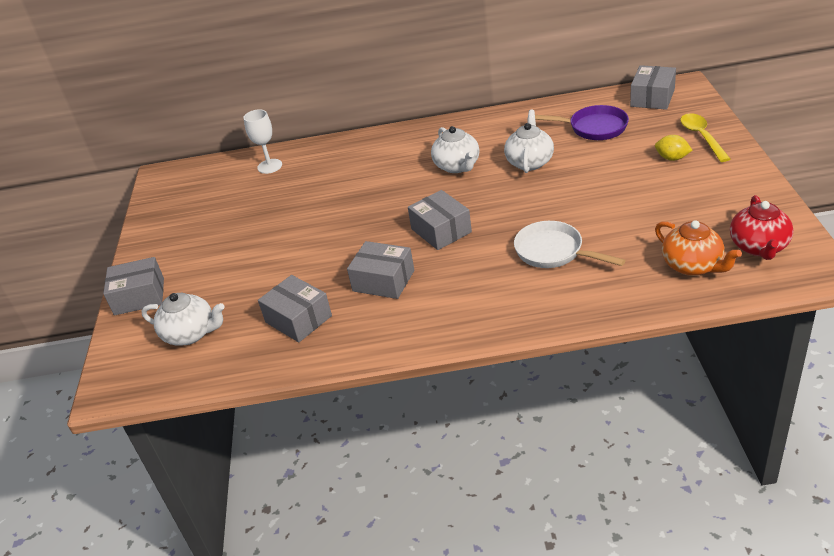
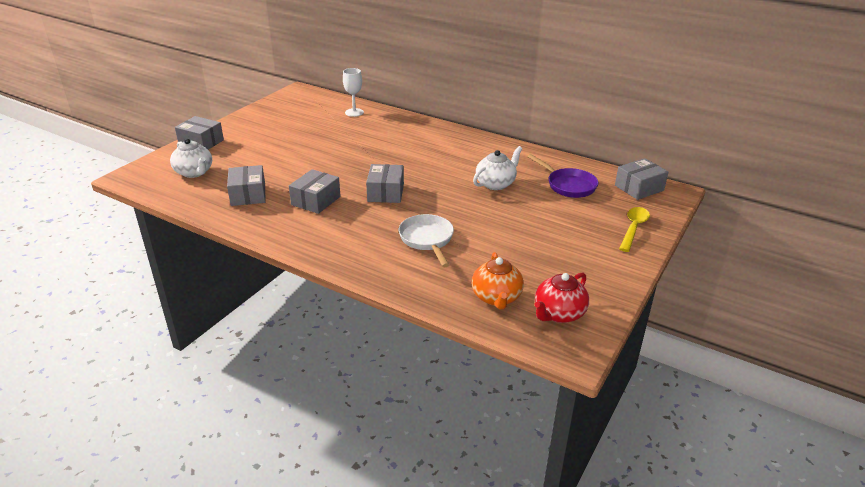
camera: 30 degrees right, 5 degrees down
(383, 280) = (316, 201): grey box -> grey box turned 60 degrees clockwise
(457, 166) = (450, 164): white teapot -> none
(672, 158) = (590, 230): yellow lemon -> none

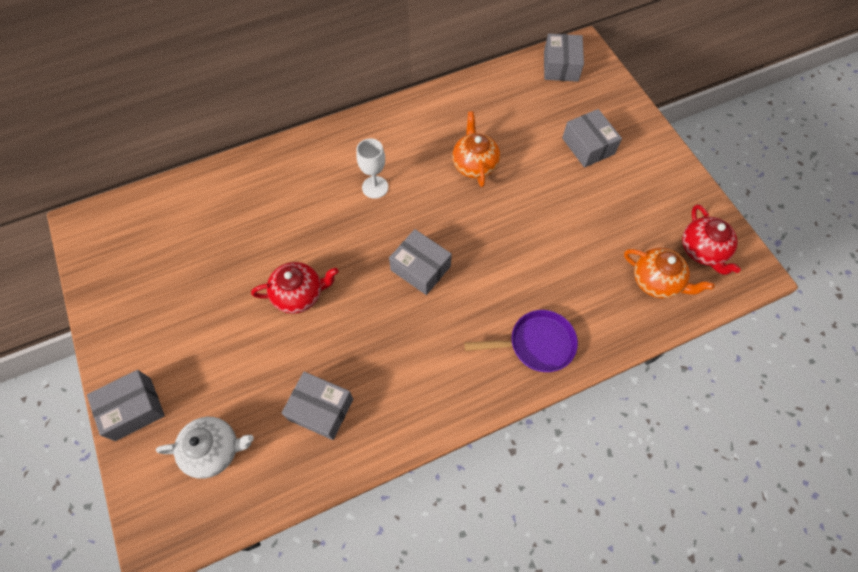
camera: 55 degrees left, 30 degrees up
(316, 201) = (387, 343): grey box -> grey box (588, 146)
(320, 161) = (299, 294): none -> red teapot
(354, 112) = (205, 197): white goblet -> white goblet (375, 187)
(427, 240) = (534, 281): white pan -> none
(496, 184) = (474, 164): white teapot -> orange teapot
(568, 185) = (519, 112): purple pan -> purple pan (536, 344)
(633, 228) = (619, 116): yellow spoon -> none

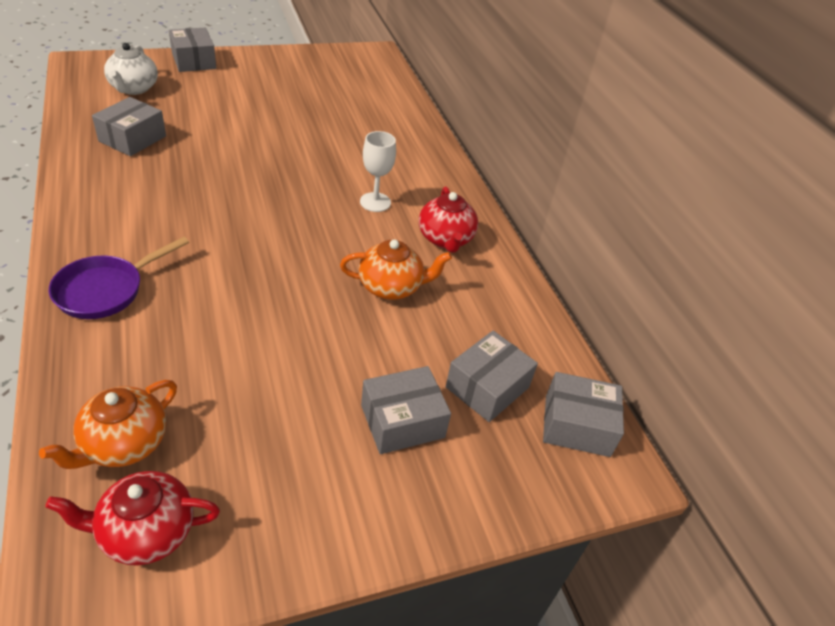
camera: 90 degrees right, 20 degrees down
(299, 294) = (259, 141): red teapot -> red teapot (445, 239)
(420, 268) = (254, 218): grey box -> grey box (487, 387)
(536, 344) = (106, 290): purple pan -> purple pan turned 45 degrees clockwise

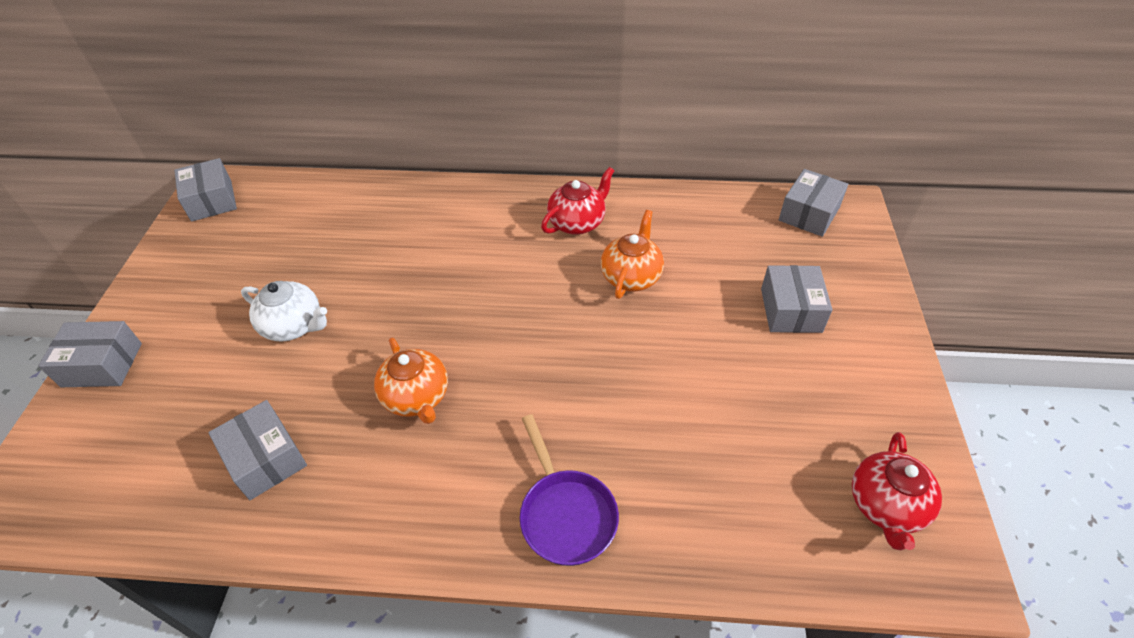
camera: 60 degrees left, 5 degrees up
(124, 444) = (789, 515): orange teapot -> orange teapot (417, 397)
(134, 88) = (132, 445): white teapot -> white teapot (294, 326)
(375, 202) = (502, 257): white goblet -> none
(445, 239) = (577, 222): red teapot -> red teapot turned 60 degrees counterclockwise
(487, 387) = (763, 250): grey box -> grey box (211, 201)

